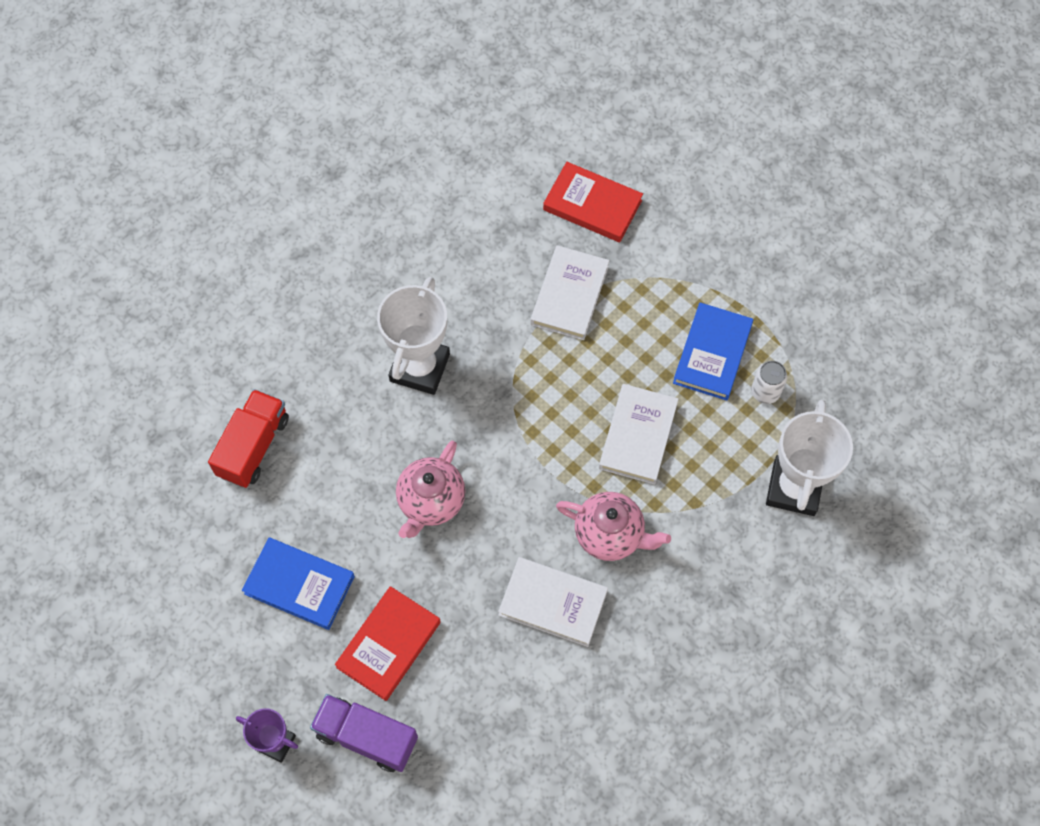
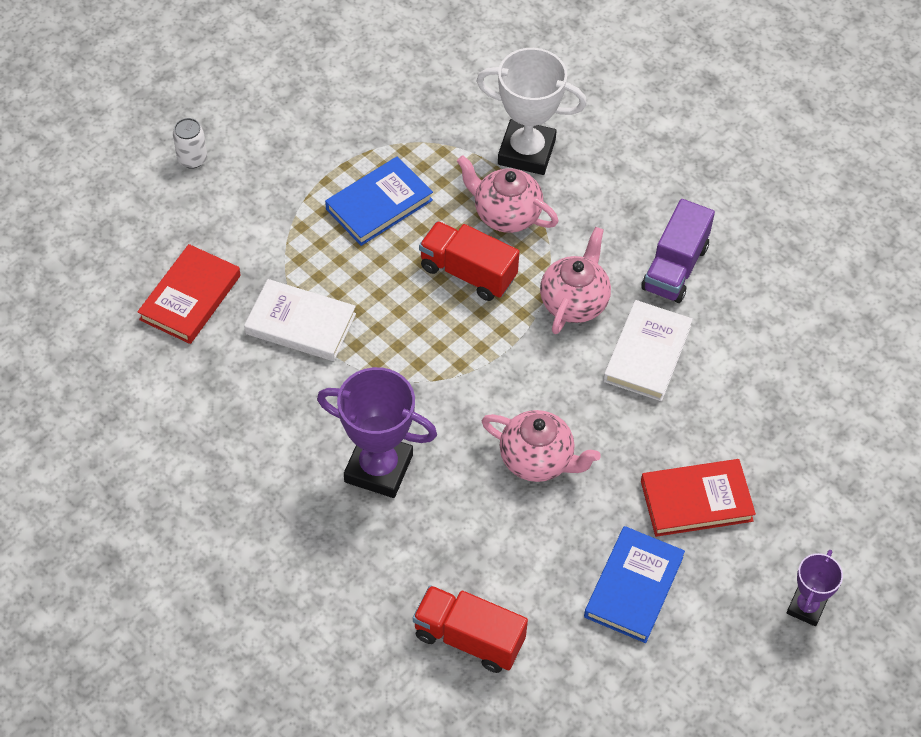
camera: 90 degrees left, 10 degrees down
(366, 737) = (793, 521): purple truck -> purple truck (675, 267)
(389, 645) = (696, 501): red book -> red book turned 45 degrees counterclockwise
(419, 367) = (378, 468): white trophy -> purple trophy
(638, 436) = (468, 273): white book -> red truck
(712, 354) = (379, 204): blue book -> blue book turned 60 degrees counterclockwise
(712, 469) = (506, 214): none -> pink teapot
(765, 392) = (423, 165): white can -> white can (192, 159)

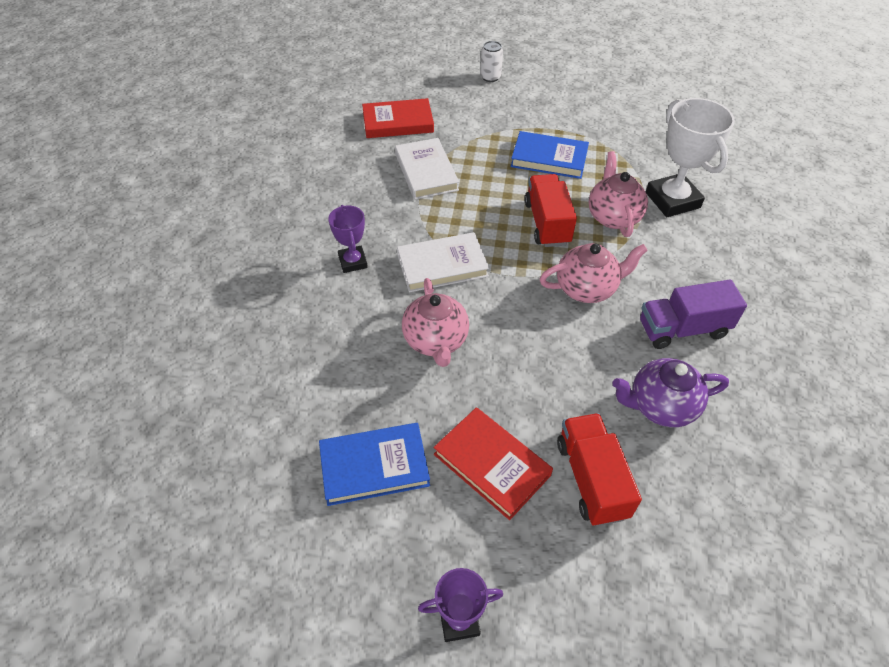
camera: 55 degrees right, 5 degrees down
(378, 468) = (353, 262): purple trophy -> purple trophy, size x0.56
(469, 638) = (251, 385): red truck -> red truck (591, 479)
(647, 354) = (590, 354): white book -> white book (442, 265)
(734, 344) = (660, 406): none -> purple teapot

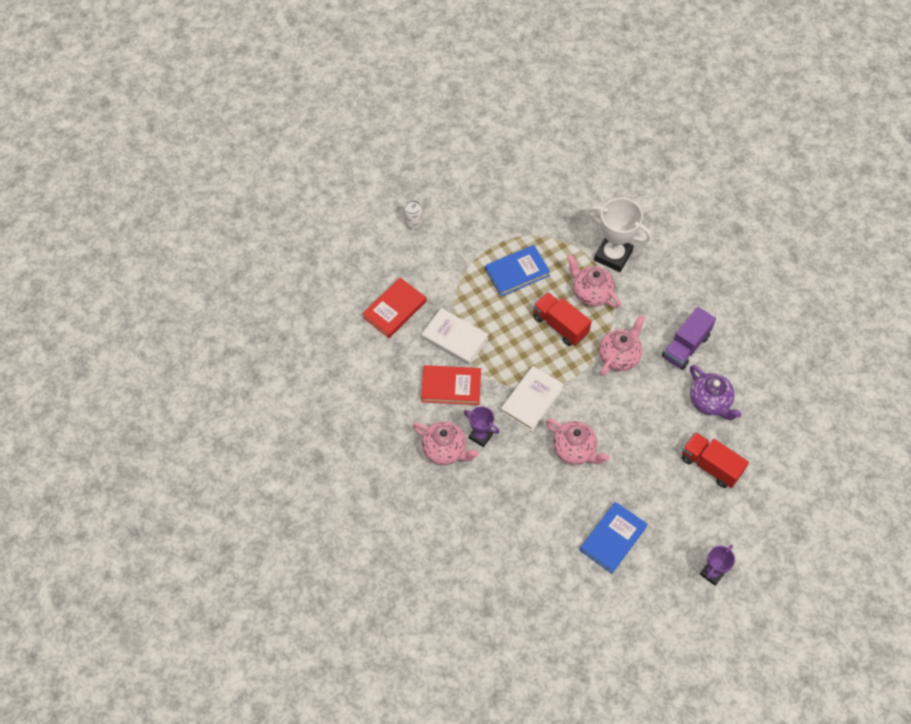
camera: 40 degrees left, 10 degrees up
(304, 250) = (445, 450): none -> pink teapot
(492, 464) = (663, 494): red book -> red book (451, 387)
(660, 406) = (710, 402): purple teapot -> purple teapot turned 75 degrees counterclockwise

